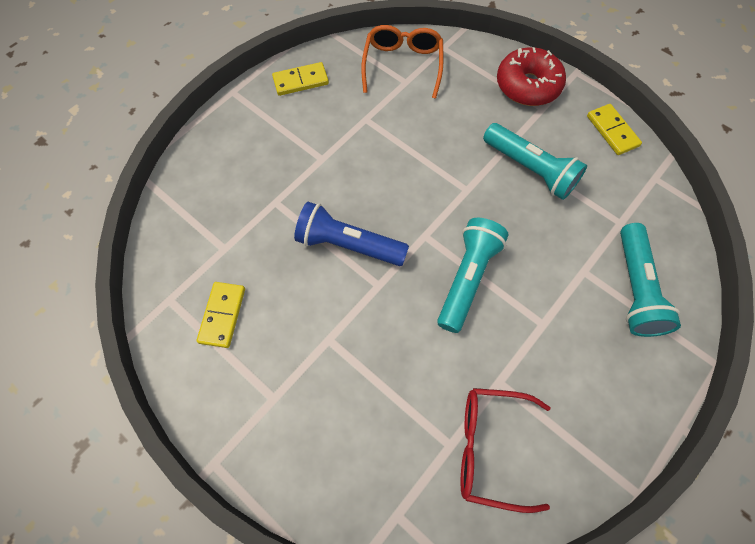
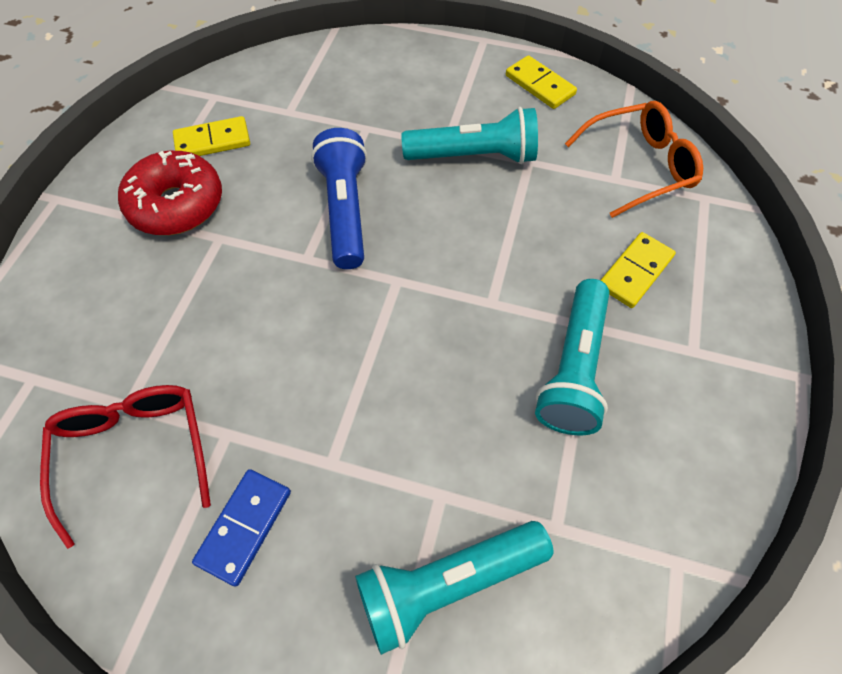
camera: 65 degrees right, 5 degrees down
(467, 278) = (358, 348): turquoise flashlight -> turquoise flashlight (474, 156)
(527, 86) = (720, 318): red donut -> red donut (177, 204)
(568, 389) = (244, 526): none -> blue domino
(612, 131) = (725, 465): yellow domino -> yellow domino (635, 272)

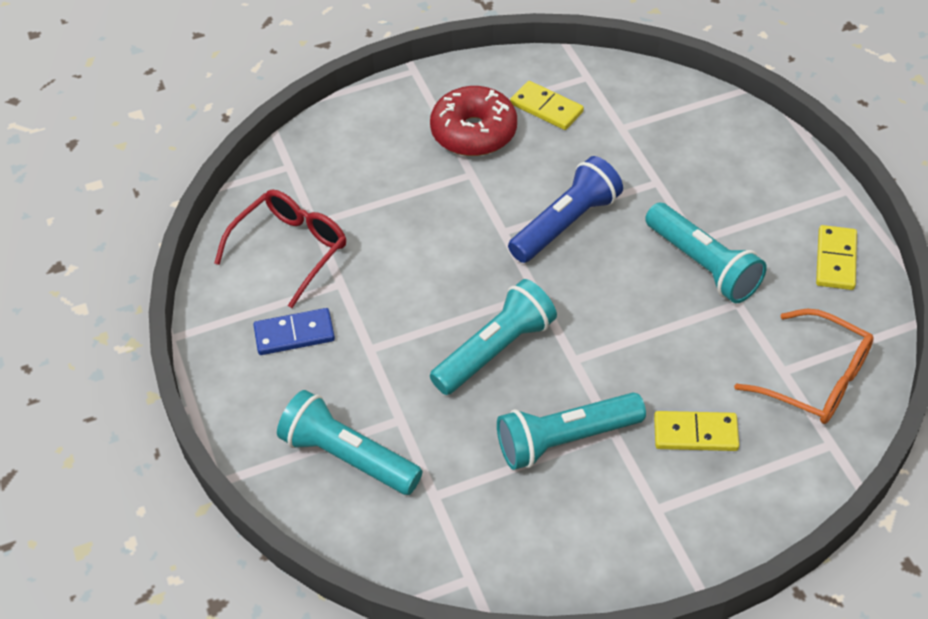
camera: 55 degrees right, 10 degrees down
(430, 355) = (495, 350): none -> turquoise flashlight

